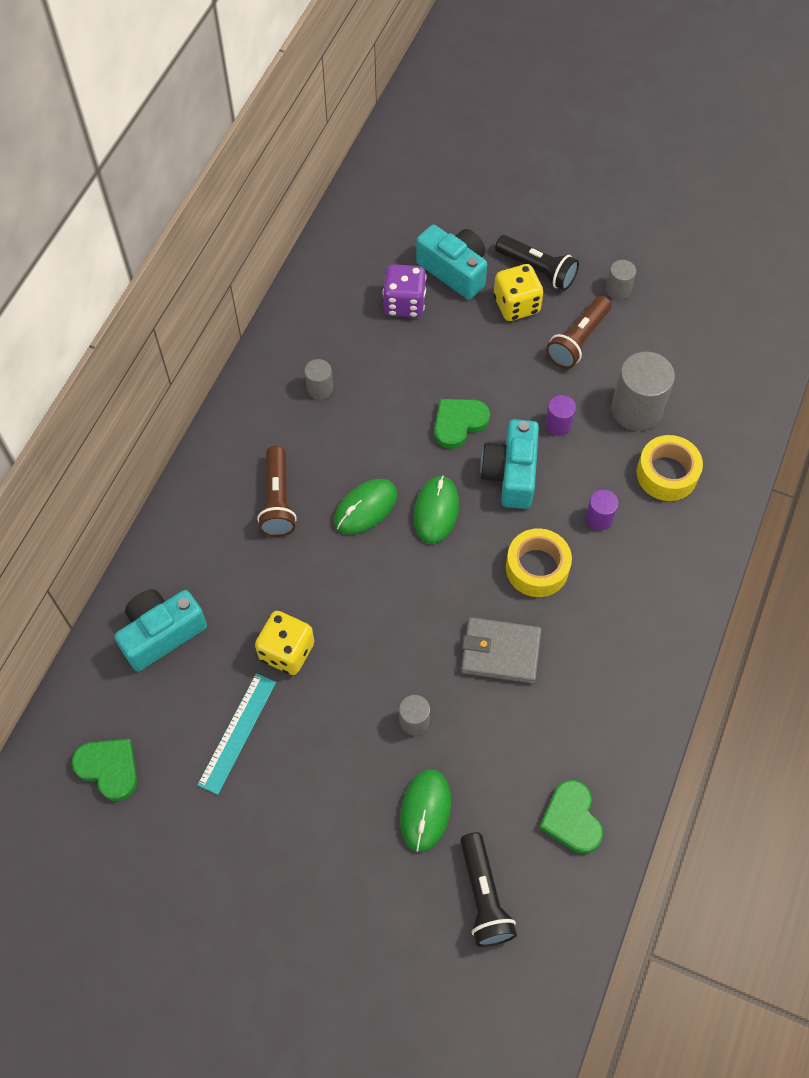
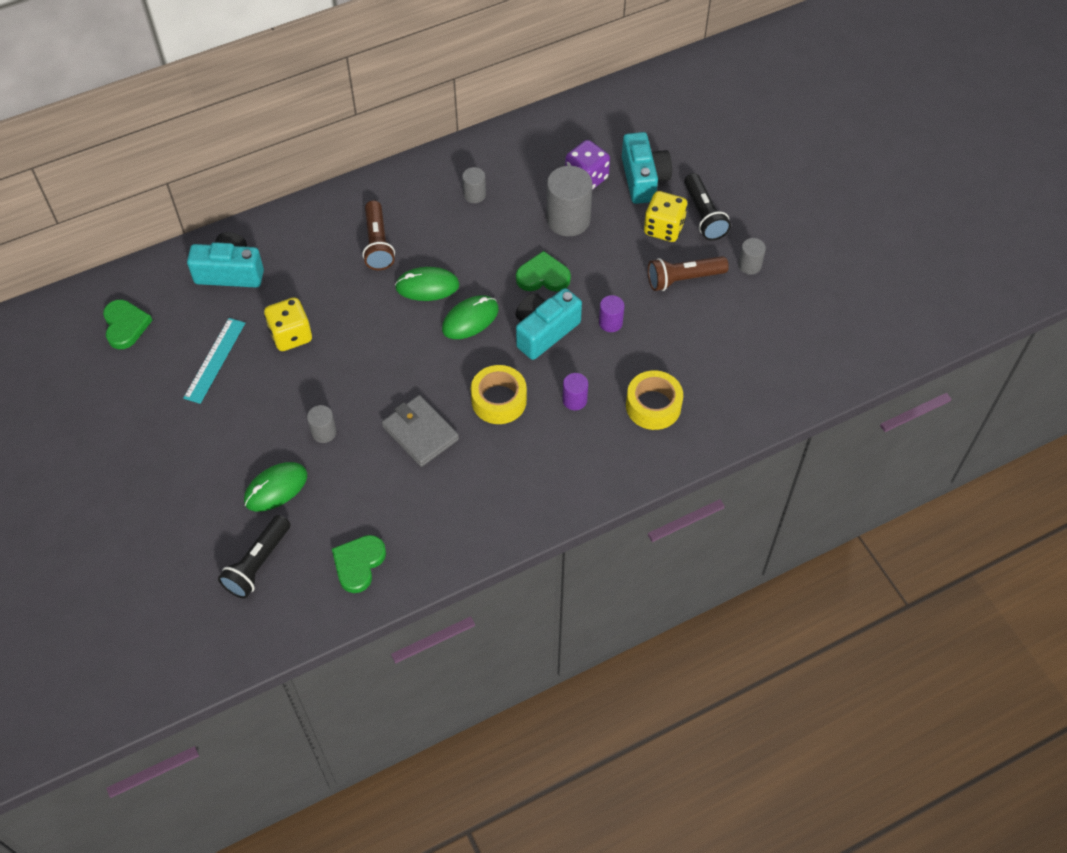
camera: 40 degrees right, 5 degrees down
(237, 733) = (215, 360): turquoise ruler -> turquoise ruler turned 45 degrees counterclockwise
(278, 500) = (378, 244): brown flashlight -> brown flashlight turned 45 degrees counterclockwise
(636, 409) = (677, 350): grey cylinder -> grey cylinder (568, 219)

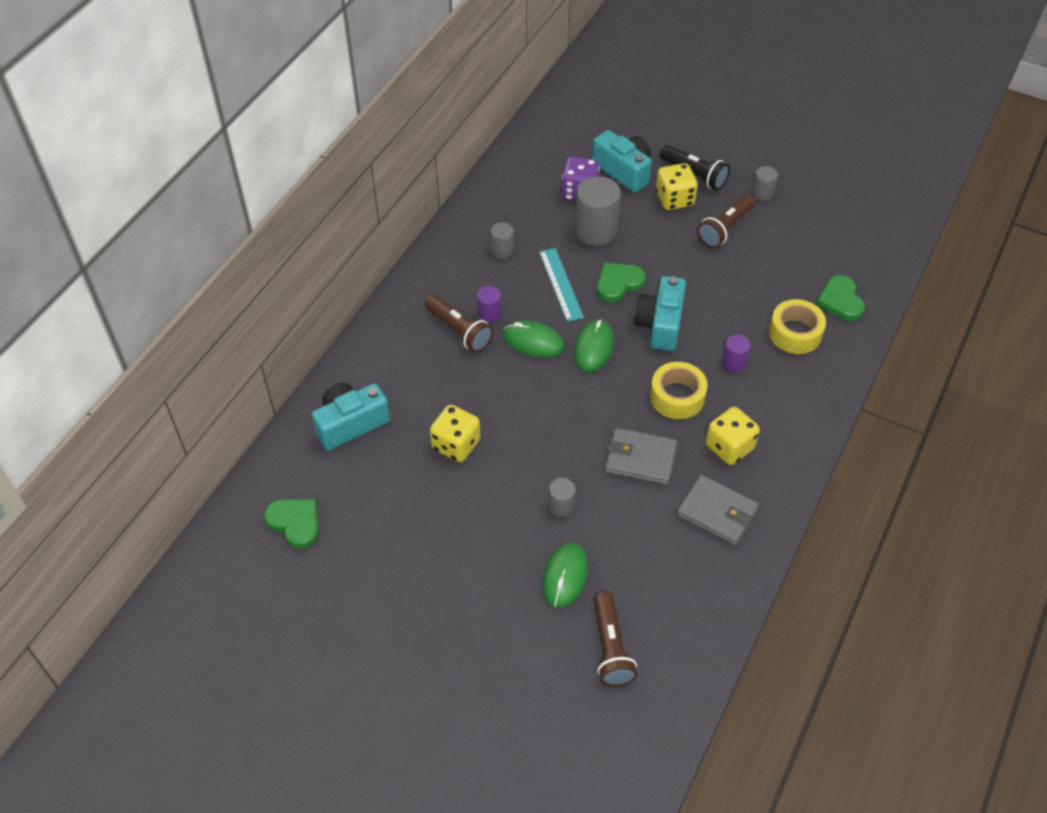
camera: 35 degrees left, 5 degrees down
(215, 360) = (408, 504): turquoise ruler -> turquoise ruler (561, 284)
(258, 564) = (610, 648): black flashlight -> brown flashlight
(358, 564) = (693, 593): green heart -> green heart (840, 301)
(427, 286) = (533, 341): green mouse -> green mouse turned 60 degrees clockwise
(439, 513) = (717, 512): none -> grey wallet
(501, 468) = (729, 447): none -> yellow dice
(610, 322) = (703, 290): purple cylinder -> purple cylinder (489, 314)

